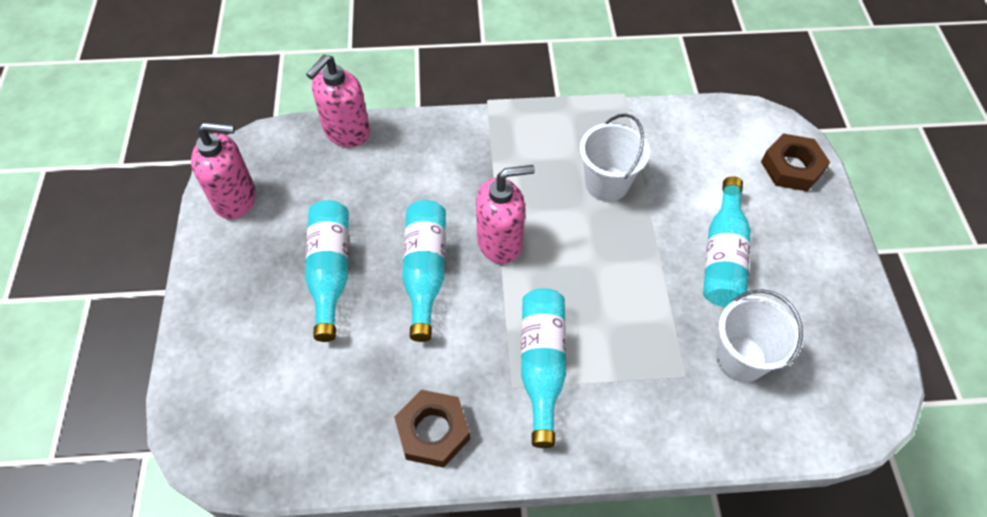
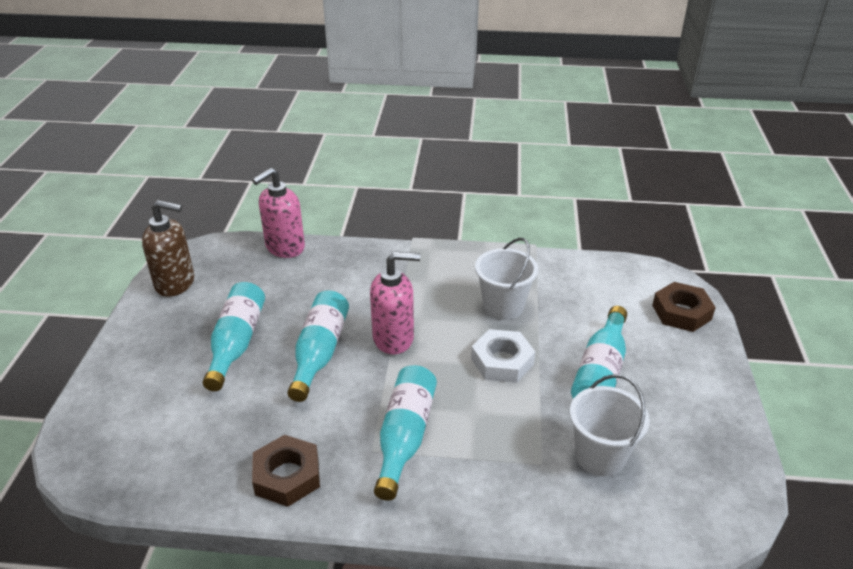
camera: 10 degrees right, 20 degrees down
(236, 199) = (175, 283): pink soap dispenser -> brown soap dispenser
(620, 256) = (502, 361): none -> white nut

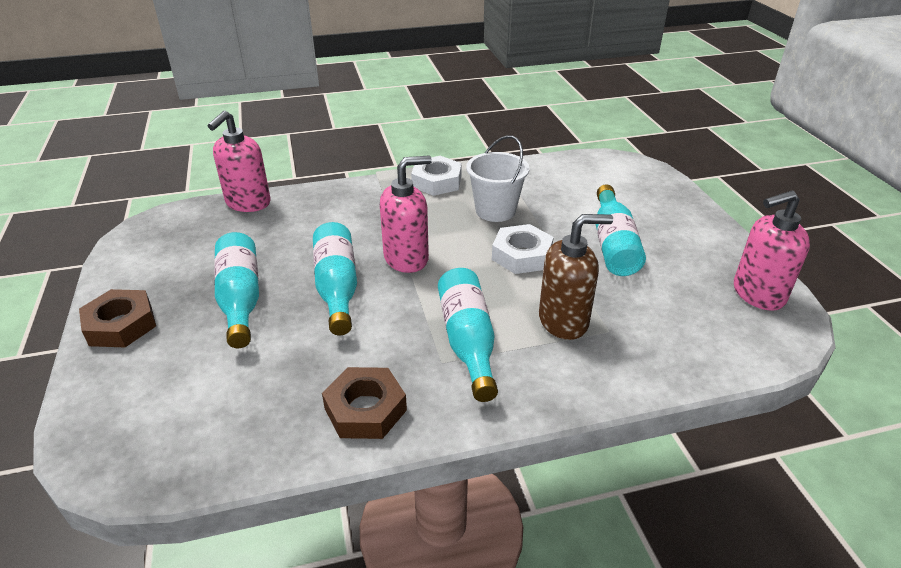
camera: 20 degrees left, 0 degrees up
(175, 283) = (139, 258): brown soap dispenser -> brown soap dispenser (564, 321)
(464, 261) = (436, 181): none -> white nut
(600, 456) = (656, 311): white bucket -> none
(681, 312) = (650, 184): brown nut -> brown nut (121, 325)
(719, 466) = (757, 294): none -> pink soap dispenser

